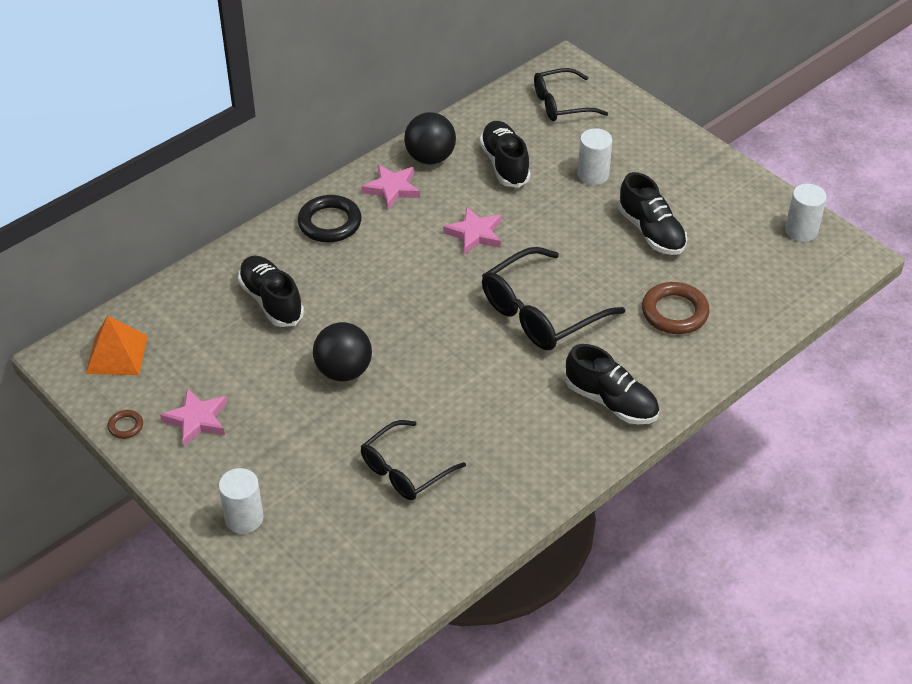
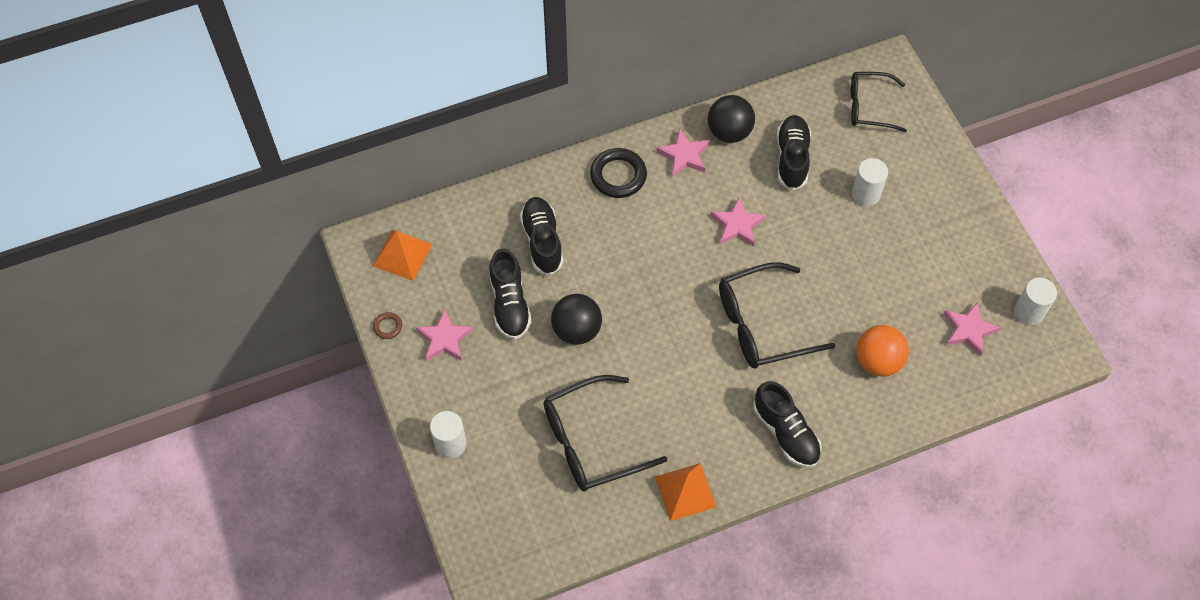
camera: 20 degrees right, 15 degrees up
(405, 470) = (591, 442): black glasses -> black glasses, size x1.51
(529, 487) = (685, 491): none -> orange pyramid
(651, 232) = (892, 271): black shoe -> black shoe (509, 304)
(674, 312) = (877, 361): brown ring -> orange ball
(751, 261) = (968, 330): none -> pink star

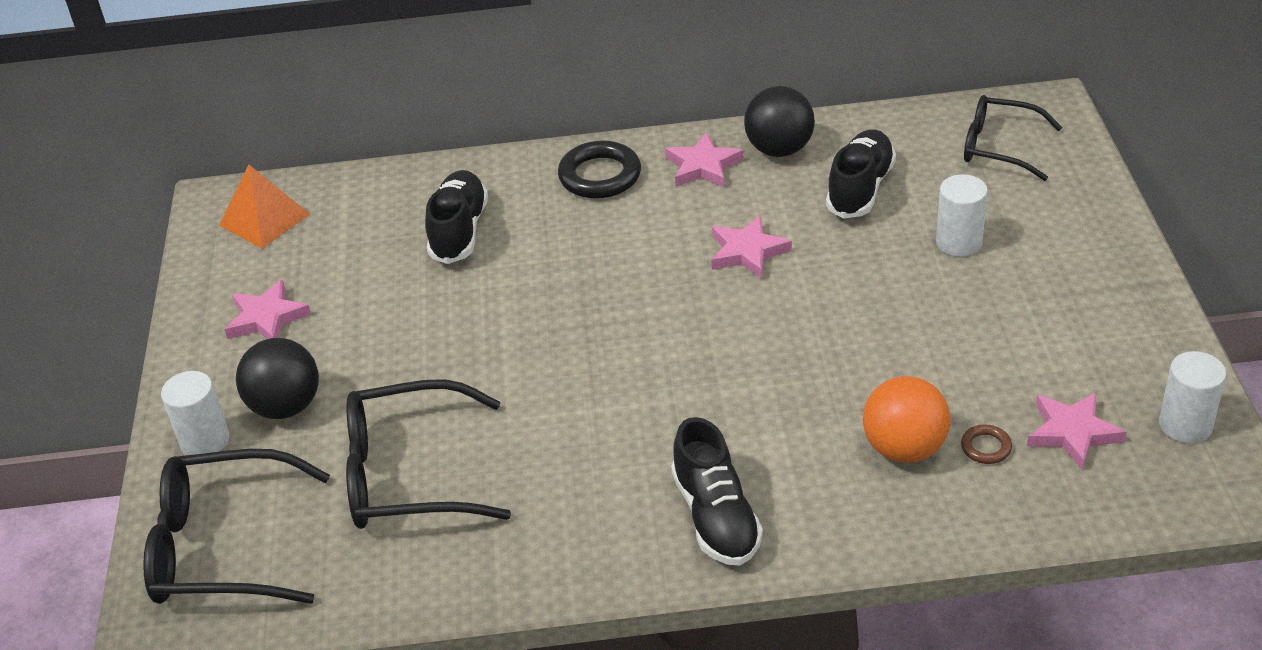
camera: 20 degrees right, 20 degrees down
(387, 327) = (199, 293): brown ring -> brown ring (986, 447)
(509, 304) = (377, 293): black shoe -> none
(576, 330) = (455, 337): black ball -> black ball (286, 406)
(685, 491) = (520, 566): orange pyramid -> none
(762, 325) = (735, 373): black glasses -> black glasses (223, 547)

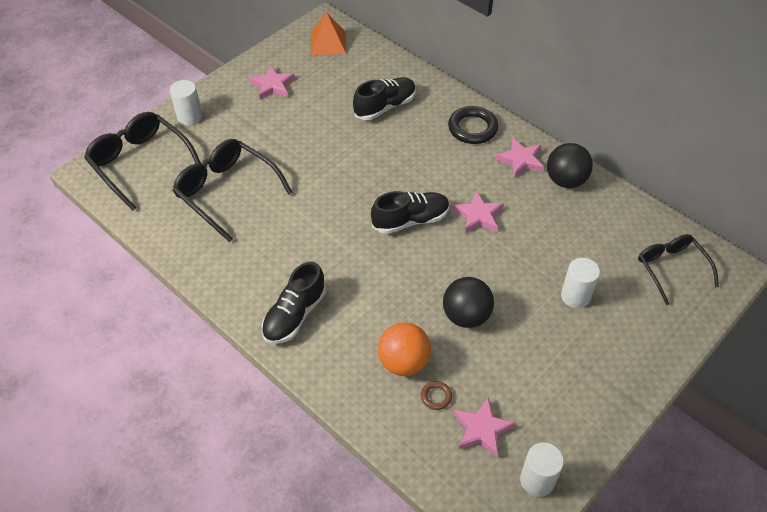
camera: 45 degrees right, 10 degrees up
(286, 406) = (229, 127): black ball -> black ball (466, 316)
(860, 189) = (572, 230): black shoe -> black shoe (410, 220)

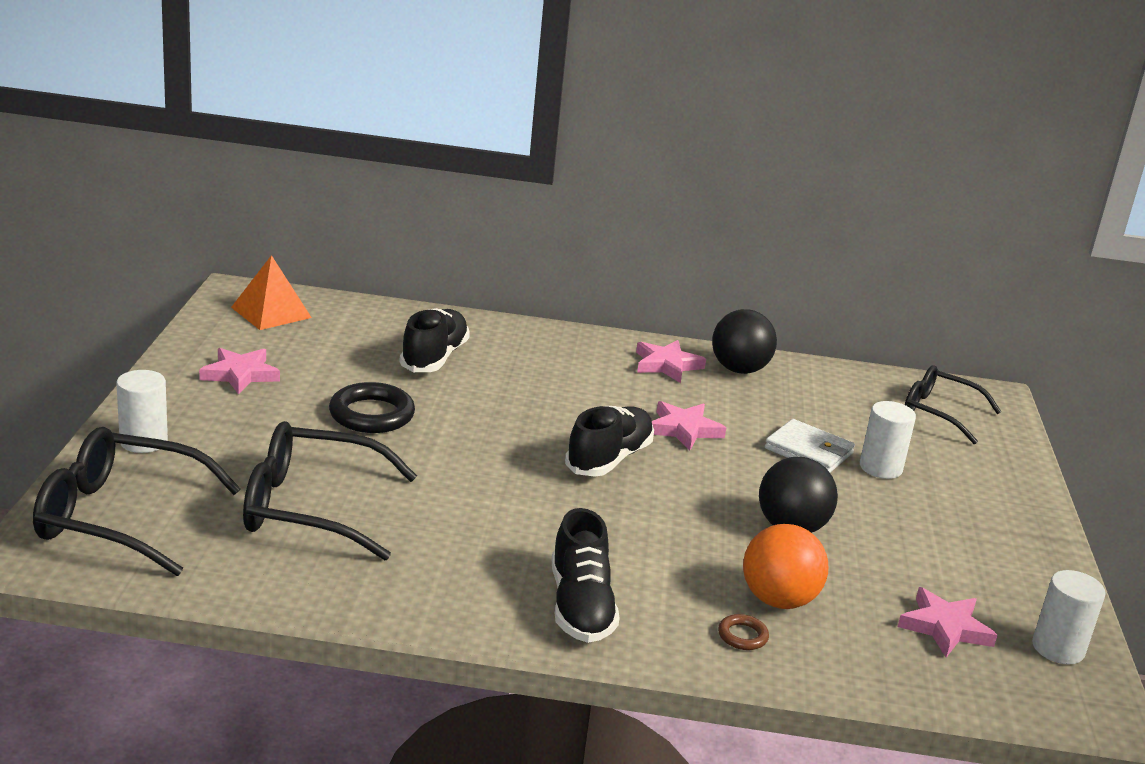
camera: 40 degrees left, 25 degrees down
(436, 396) = (857, 618): brown ring -> brown ring (742, 636)
(472, 128) = (573, 350): black ring -> black ring (371, 414)
(541, 263) = (808, 451): none -> white wallet

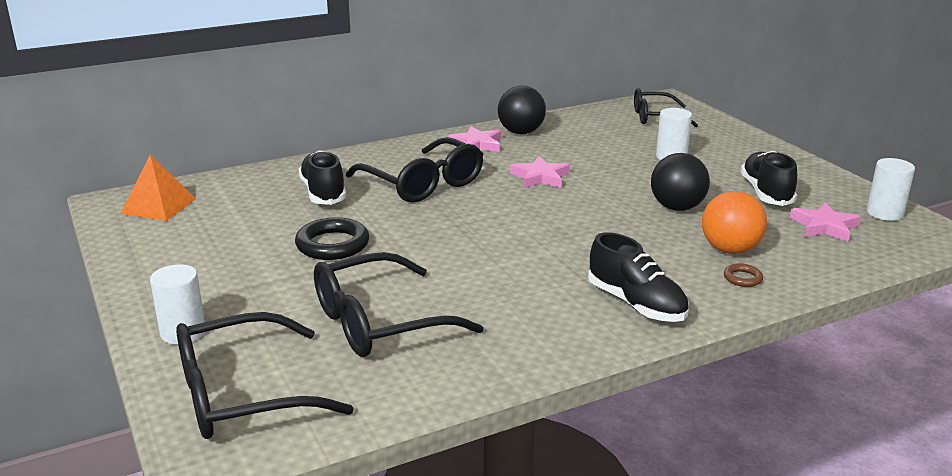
camera: 30 degrees left, 0 degrees up
(240, 374) = (195, 256): pink star -> none
(546, 387) = (423, 183): none -> black glasses
(609, 459) = (523, 211): black shoe -> black shoe (766, 193)
(808, 451) = (623, 162): white wallet -> none

